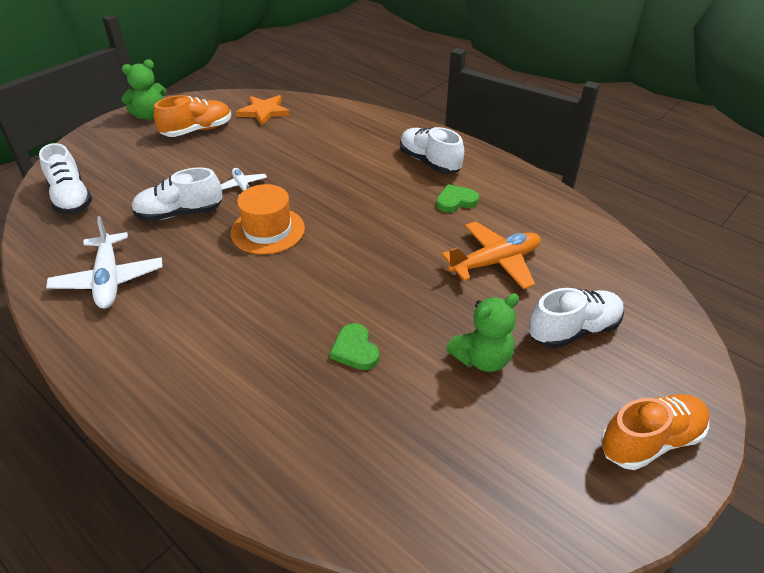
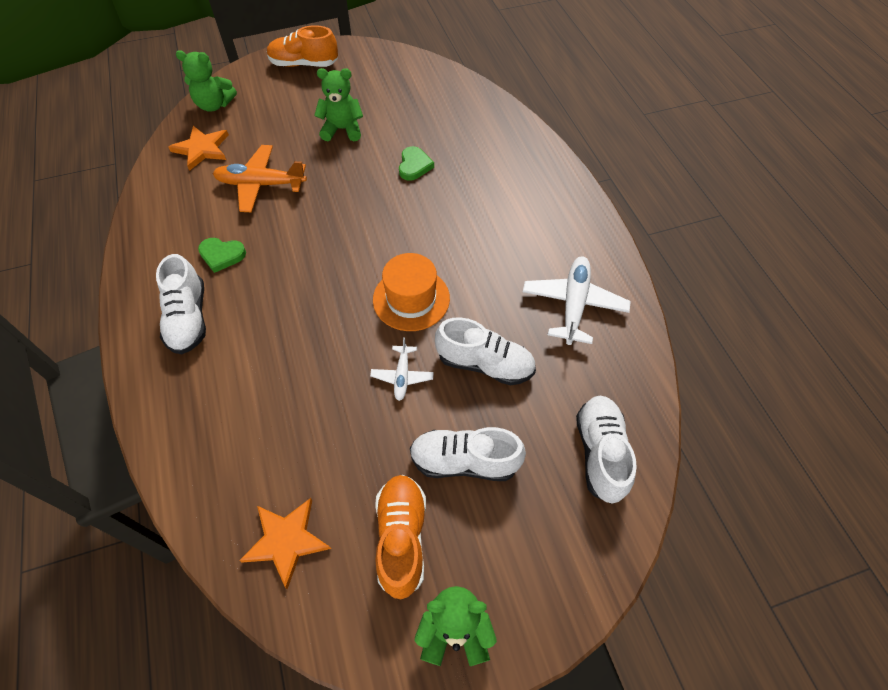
camera: 150 degrees left, 15 degrees up
(197, 130) = (401, 538): orange shoe -> orange shoe turned 90 degrees clockwise
(573, 330) = (270, 122): white shoe -> white shoe (464, 461)
(596, 270) = (202, 149): none -> orange star
(661, 322) = (214, 105): none -> green teddy bear

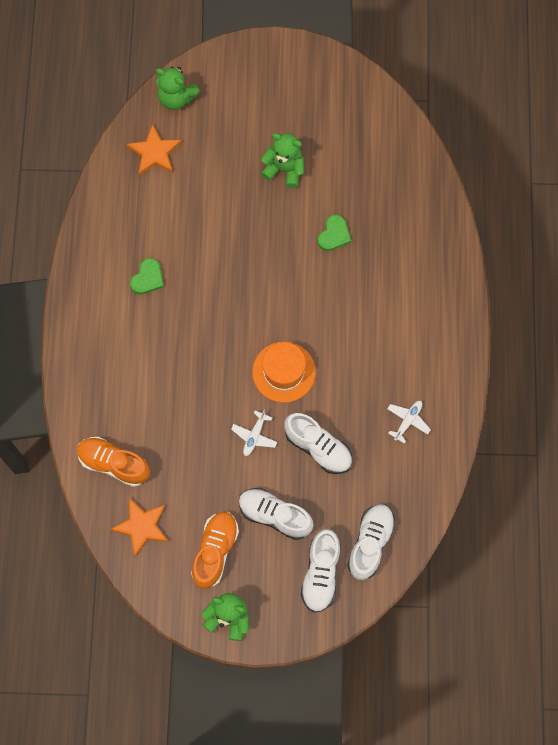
camera: 20 degrees right, 15 degrees up
(188, 318) = (111, 331): white shoe -> white shoe (321, 574)
(222, 255) = (148, 278): green heart -> green heart turned 90 degrees counterclockwise
(261, 184) = (196, 212): orange plane -> none
(304, 64) = (273, 68): orange shoe -> orange shoe (114, 464)
(573, 304) = (407, 421): white plane -> white plane, size x0.55

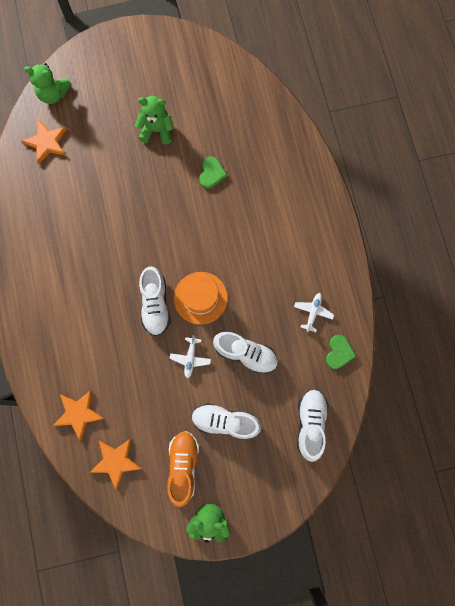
camera: 15 degrees left, 5 degrees up
(114, 464) = (78, 413): orange shoe -> orange star
(148, 278) = (67, 248): green heart -> green heart (339, 352)
(321, 574) = (276, 461): white shoe -> white shoe (155, 305)

